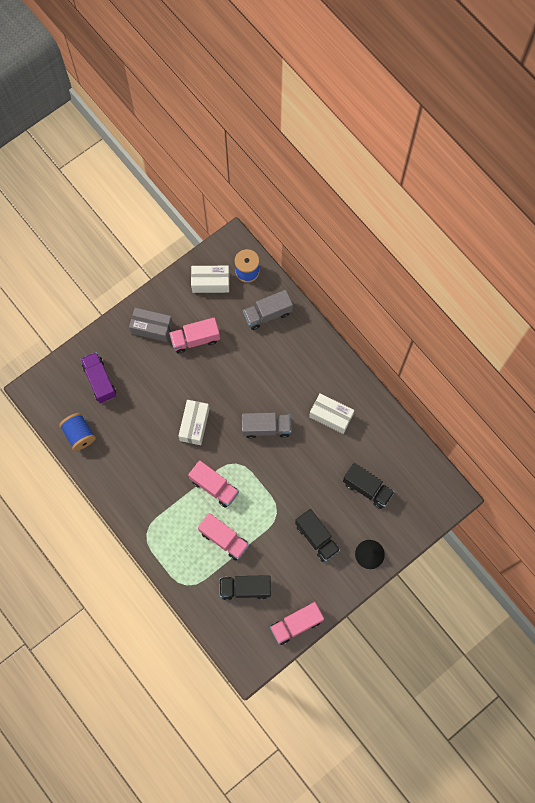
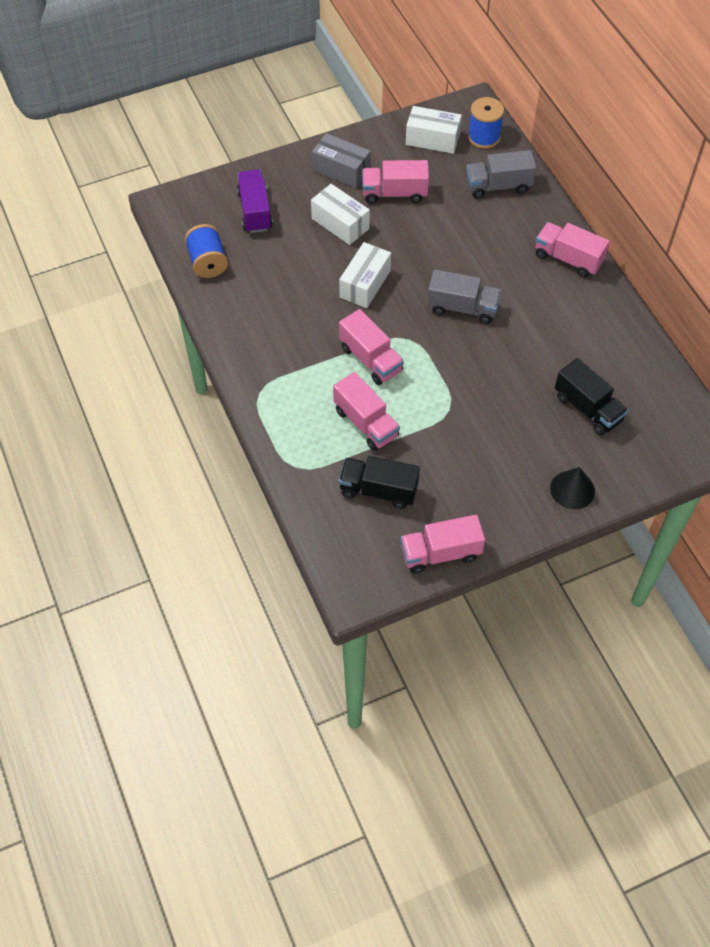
camera: 15 degrees right, 15 degrees down
(316, 538) = (499, 452): black truck -> none
(329, 367) = (568, 259): none -> pink truck
(331, 416) = (556, 313): white box -> white box (340, 223)

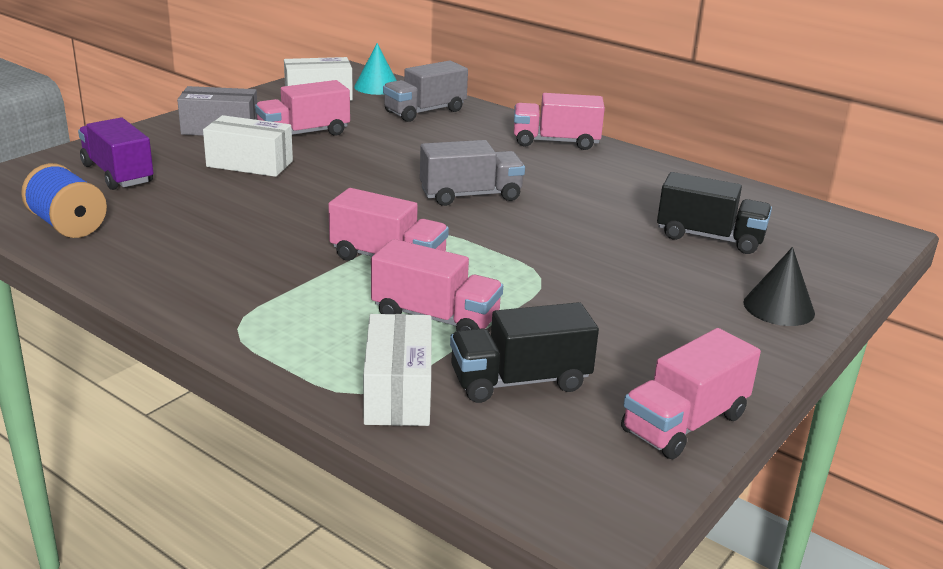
camera: 30 degrees left, 30 degrees down
(365, 284) = (324, 201): white box -> white box (398, 392)
(484, 137) = (377, 87): blue spool -> turquoise cone

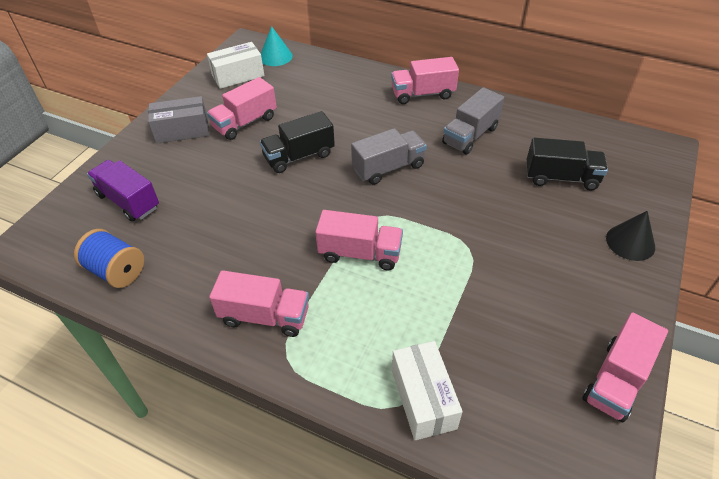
camera: 10 degrees left, 20 degrees up
(250, 164) = (220, 167): white box -> none
(425, 111) = (320, 78): grey truck -> grey truck (470, 135)
(435, 318) = (416, 311): pink truck -> pink truck (264, 316)
(520, 381) = (497, 364): black truck -> black truck (299, 156)

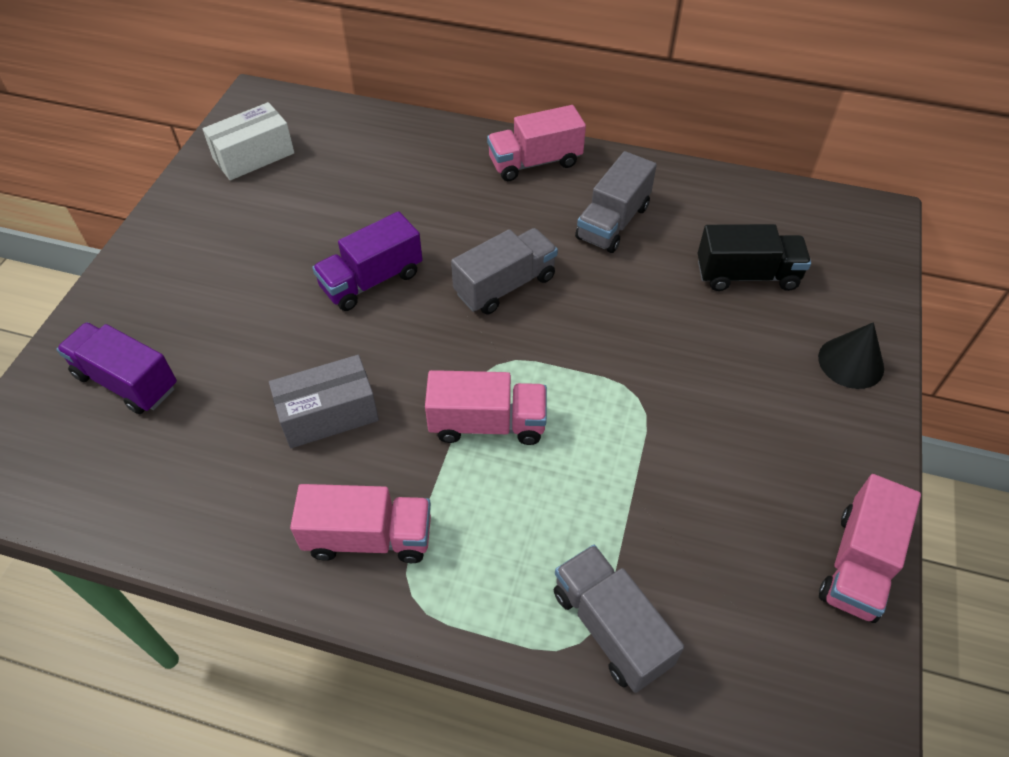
camera: 10 degrees left, 5 degrees up
(116, 271) = (133, 496): blue spool -> none
(182, 131) = (186, 256): grey box -> grey box (328, 414)
(245, 123) = (280, 234): pink truck -> none
(275, 56) = (305, 119): turquoise cone -> none
(299, 156) = (371, 280): black truck -> purple truck
(423, 398) = (610, 628): white box -> grey truck

